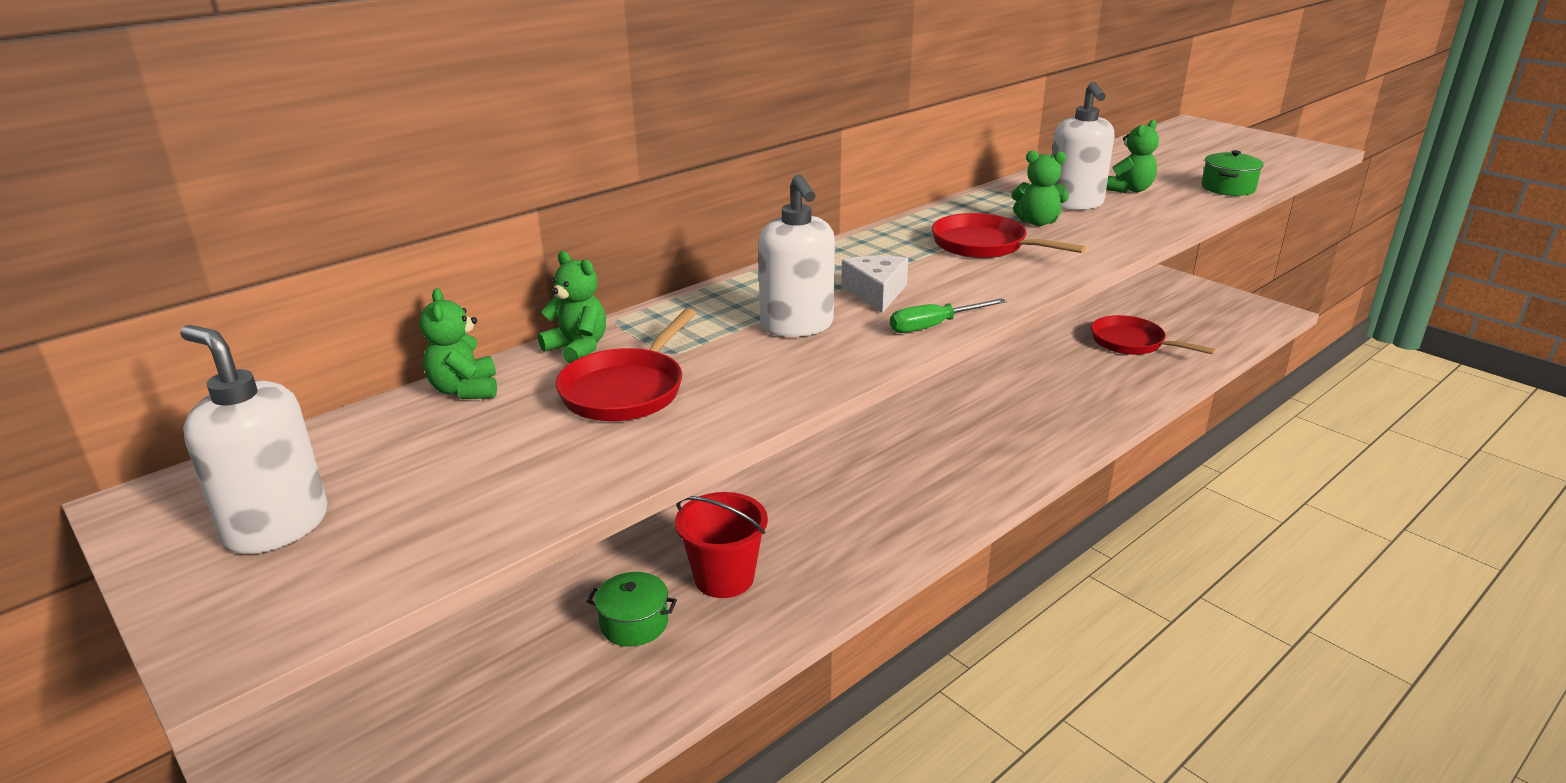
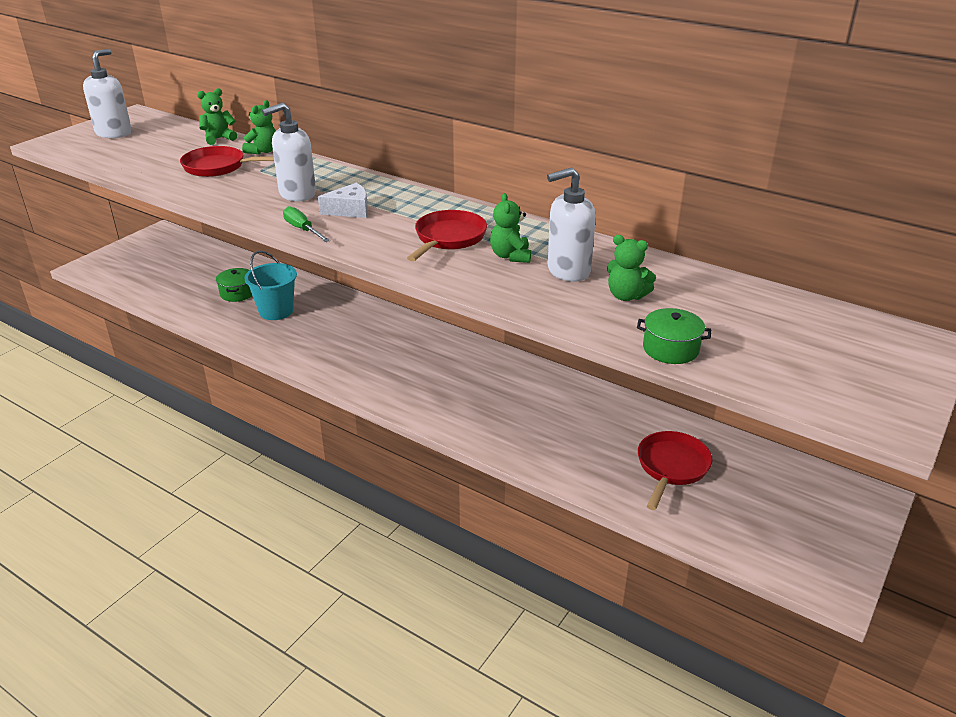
camera: 75 degrees right, 5 degrees up
(724, 578) = (276, 311): red bucket -> turquoise bucket

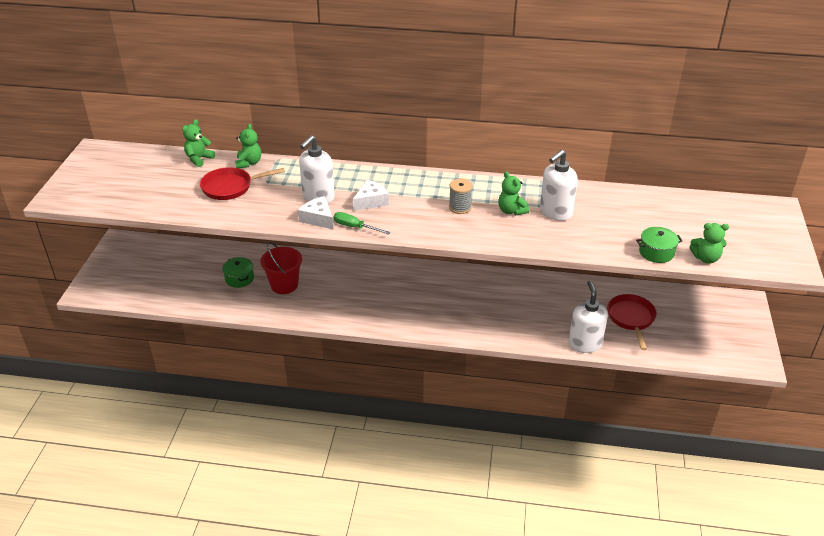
camera: 25 degrees left, 5 degrees up
(114, 133) = (102, 174): white soap dispenser -> white soap dispenser (584, 344)
(272, 213) = (318, 218): none -> white cheese
(276, 311) = (284, 285): turquoise bucket -> red bucket
(448, 238) = (460, 207): red pan -> grey spool
(626, 296) = (603, 222): green teddy bear -> green teddy bear (705, 258)

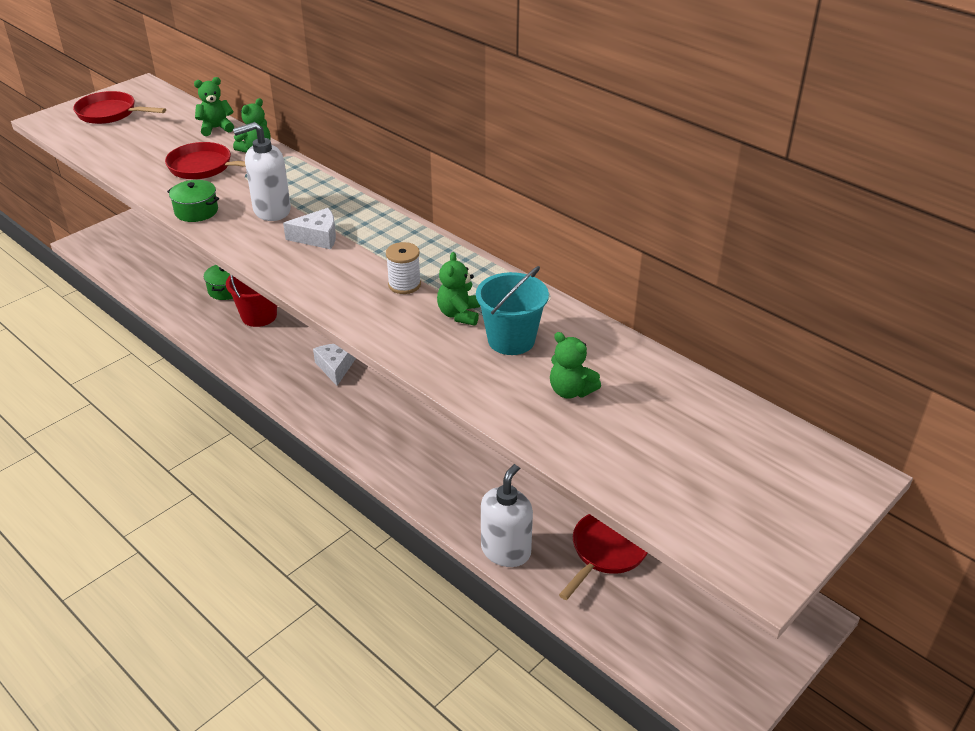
camera: 35 degrees right, 0 degrees up
(100, 176) = (110, 113): none -> red pan
(318, 218) = (239, 233): white cheese -> white cheese (335, 367)
(355, 227) = (262, 258): green screwdriver -> none
(460, 207) = (404, 285): grey spool -> white spool
(555, 212) = (511, 340): white soap dispenser -> turquoise bucket
(656, 252) = (576, 451): green pot -> green pot (196, 211)
(705, 258) = (637, 493): green teddy bear -> green teddy bear (571, 391)

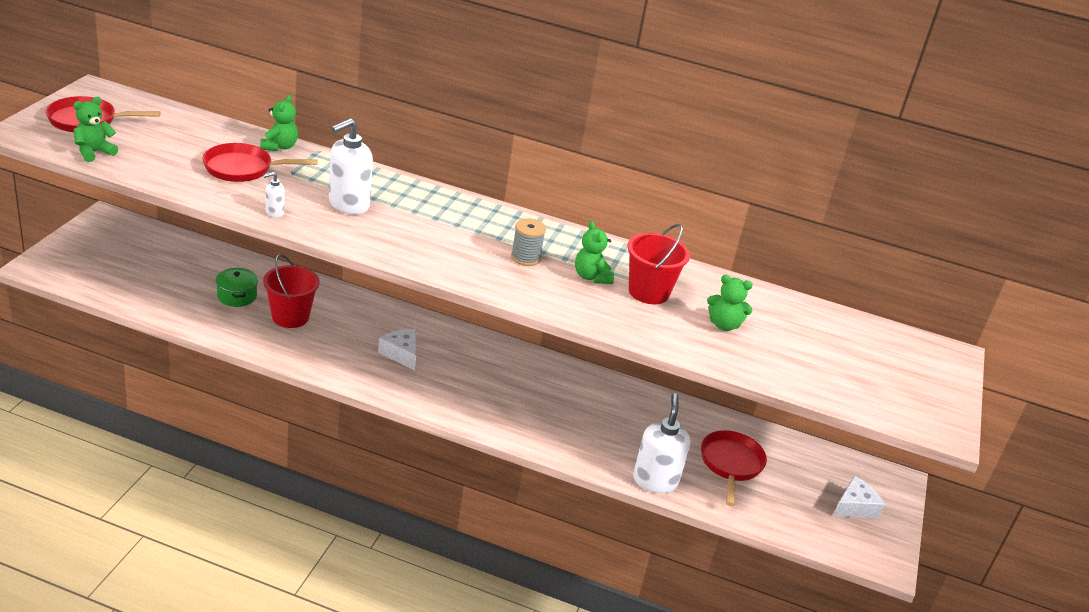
camera: 30 degrees left, 5 degrees down
(196, 211) = (274, 212): green pot -> white soap dispenser
(216, 128) = (219, 128): green teddy bear -> green teddy bear (94, 152)
(317, 237) = (413, 225): white cheese -> white cheese (855, 507)
(404, 285) = (525, 258): white spool -> grey spool
(511, 340) = (648, 292): turquoise bucket -> red bucket

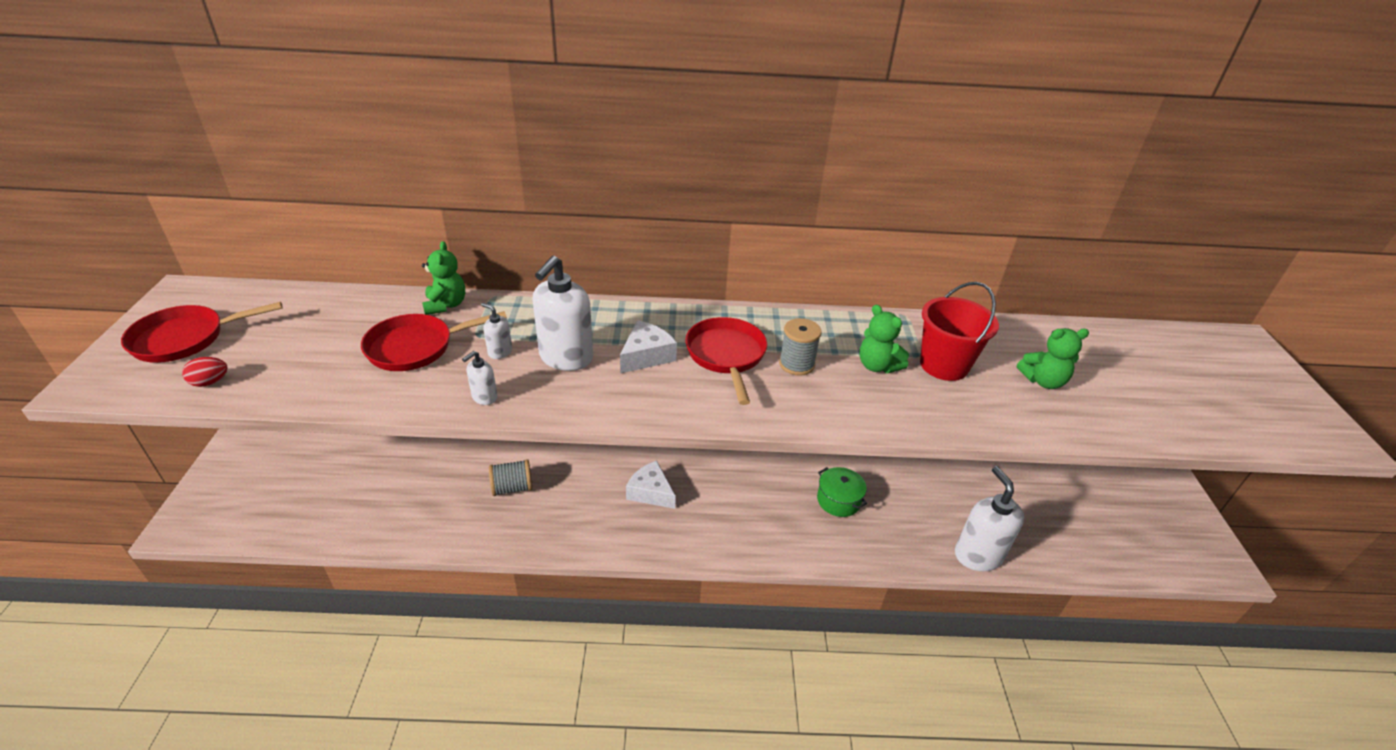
camera: 15 degrees left, 5 degrees up
(94, 152) = (210, 382): green teddy bear -> red egg
(237, 296) = (441, 481): green pot -> green pot (838, 500)
(290, 317) = (512, 487): red bucket -> grey spool
(302, 188) = (500, 352): none -> white soap dispenser
(731, 464) = (1025, 506): red pan -> red pan (726, 356)
(855, 507) = (1155, 511): white cheese -> white cheese (646, 356)

